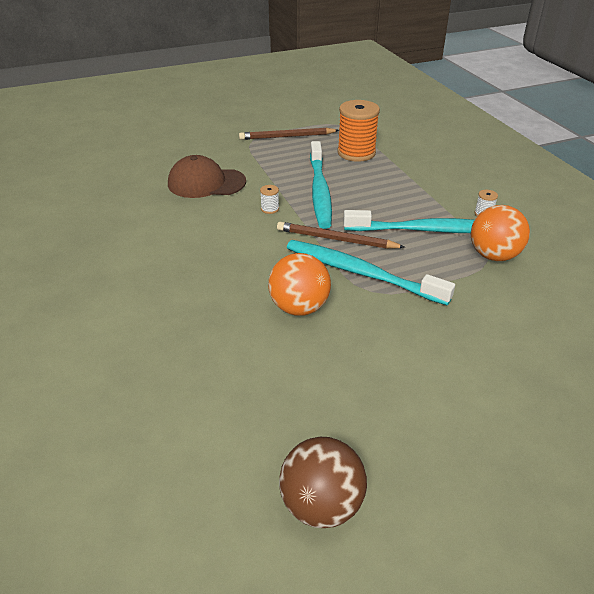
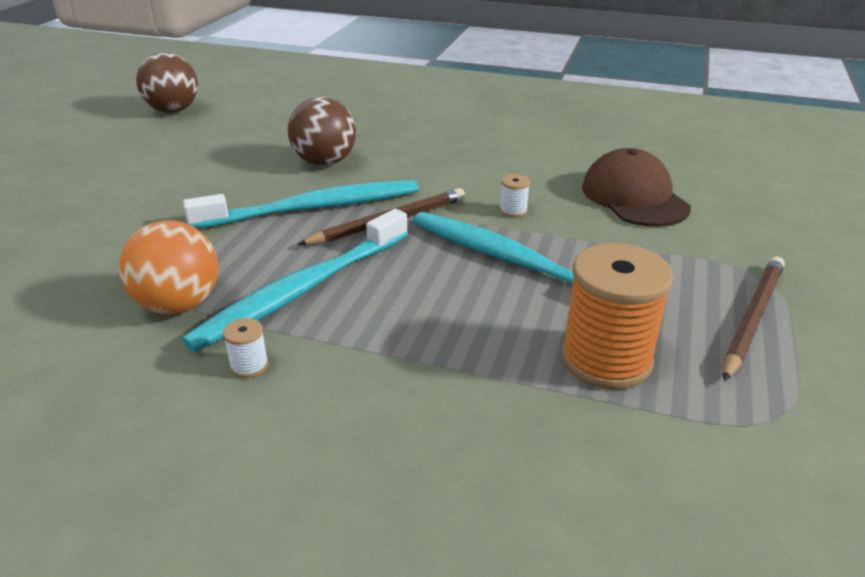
camera: 130 degrees right, 5 degrees down
(206, 183) = (634, 197): brown cap -> brown cap turned 60 degrees counterclockwise
(299, 308) = (324, 162): orange ball -> brown ball

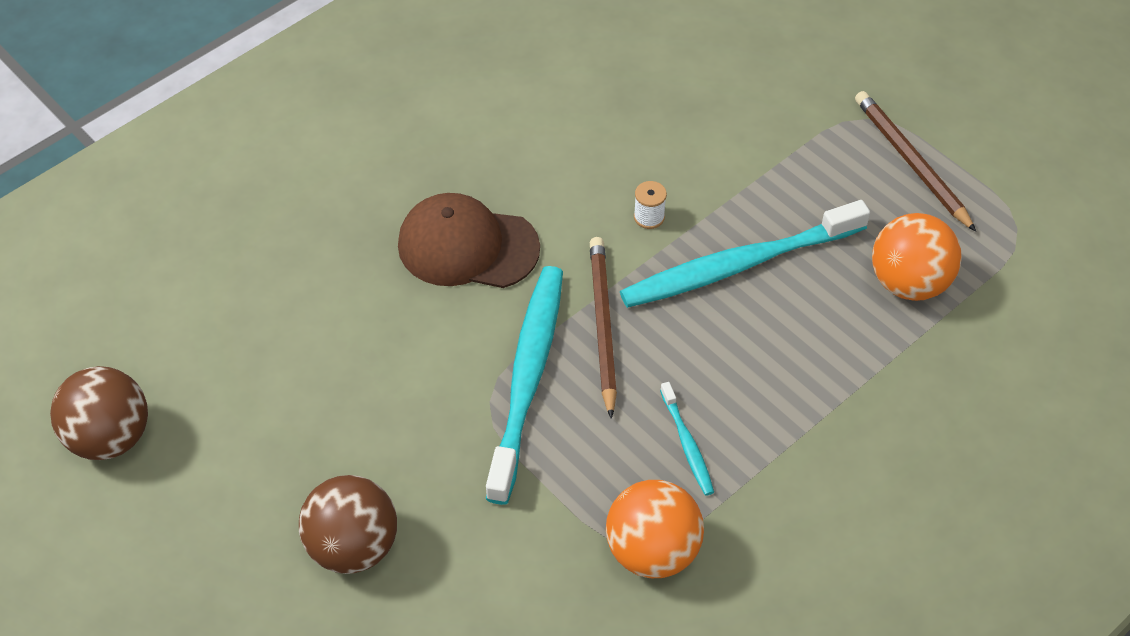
camera: 60 degrees left, 20 degrees up
(249, 366) = (783, 521): white spool -> none
(302, 290) = (687, 444): turquoise toothbrush -> turquoise toothbrush, size x0.45
(324, 162) = (418, 326): brown ball -> brown ball (353, 546)
(606, 360) = (908, 282): orange spool -> orange ball
(634, 197) = (686, 112): brown cap -> brown cap (467, 246)

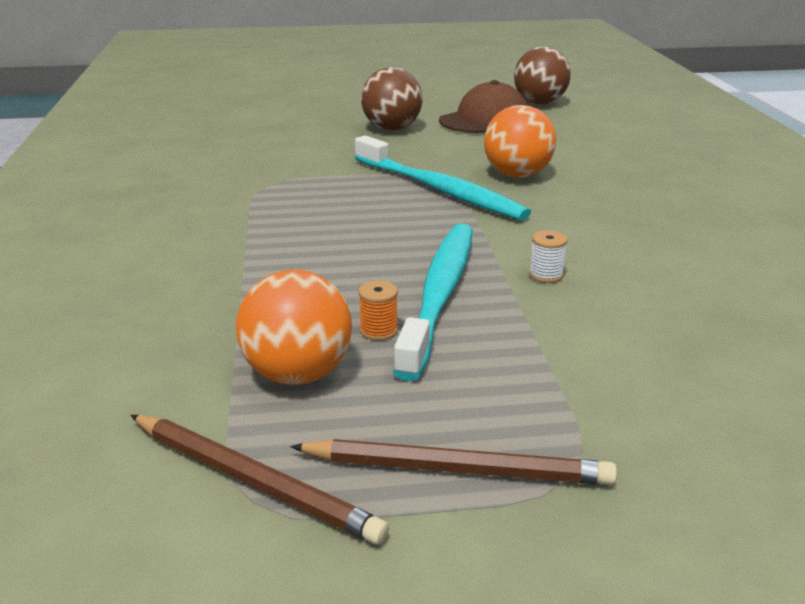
camera: 125 degrees right, 25 degrees down
(467, 246) = (588, 203): brown cap -> brown cap (484, 119)
(602, 326) = (451, 223): brown pencil -> brown pencil (253, 480)
(652, 551) = (257, 186): orange ball -> orange ball (517, 175)
(687, 444) = (308, 218): turquoise toothbrush -> none
(821, 272) = (378, 331): none -> orange spool

